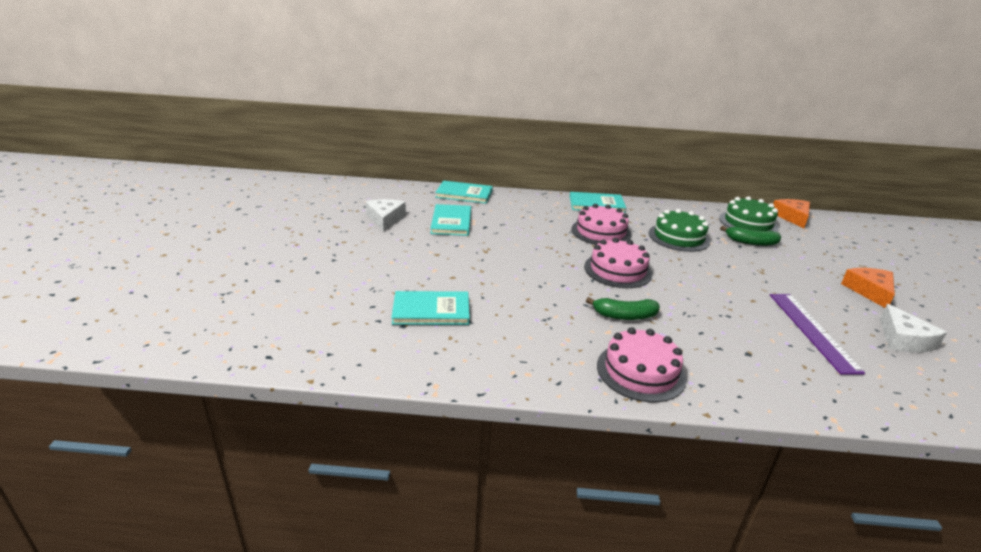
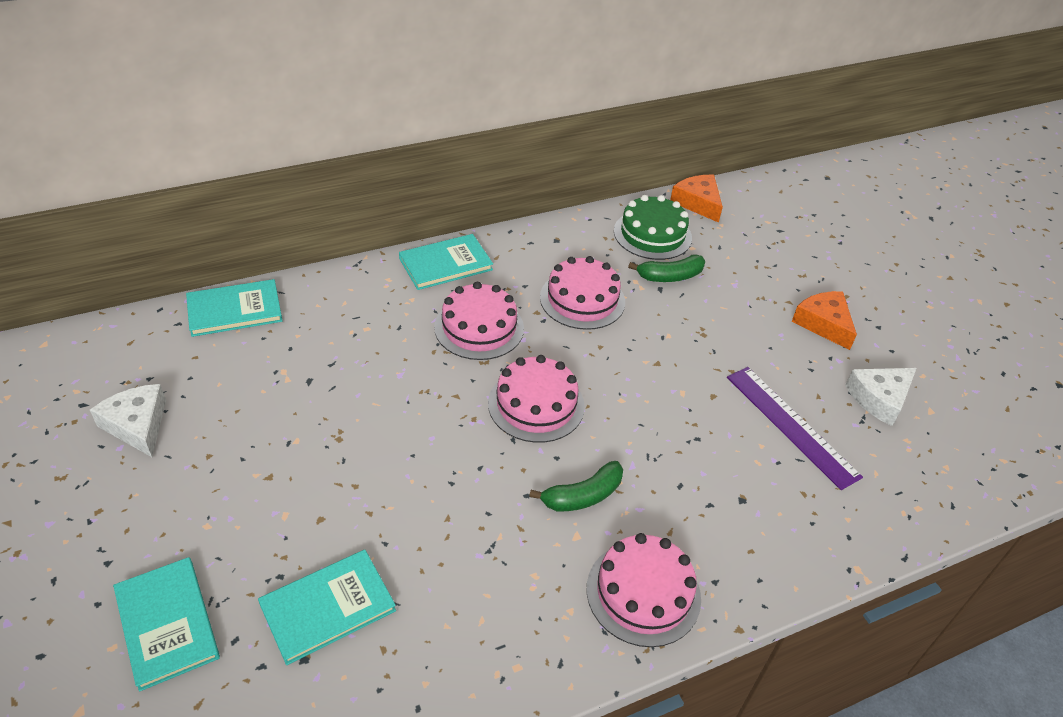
camera: 30 degrees left, 15 degrees up
(451, 222) = (251, 389): turquoise book -> turquoise book (167, 623)
(679, 237) = (582, 299): green cake -> pink cake
(903, 339) = (879, 398): white cheese -> white cheese turned 90 degrees clockwise

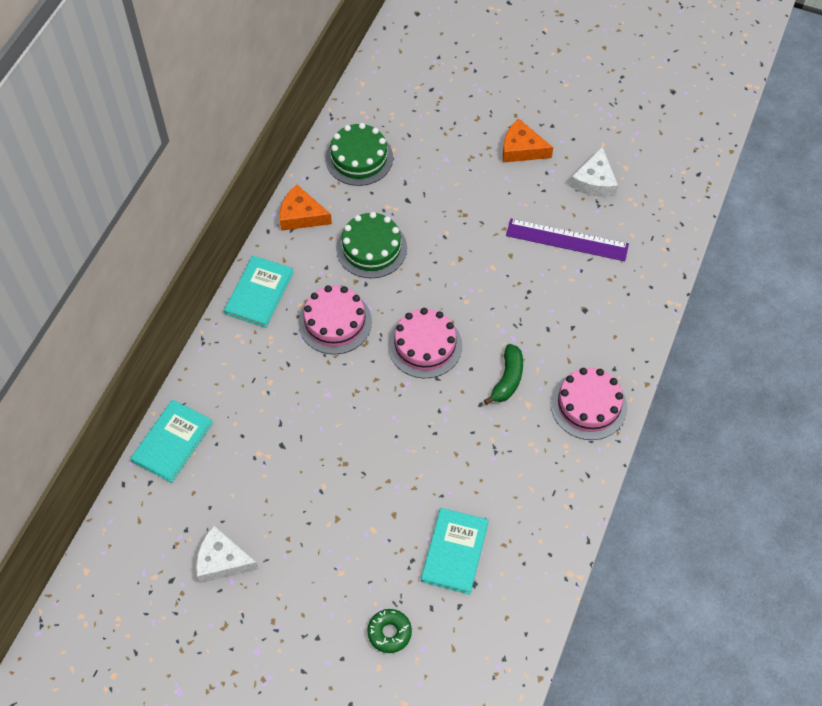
camera: 40 degrees left, 15 degrees up
(167, 623) = (389, 632): turquoise book -> green donut
(582, 299) = (371, 248): pink cake -> green cake
(670, 276) = (403, 185): green banana -> none
(698, 203) = (359, 105): orange cheese -> orange cheese (301, 215)

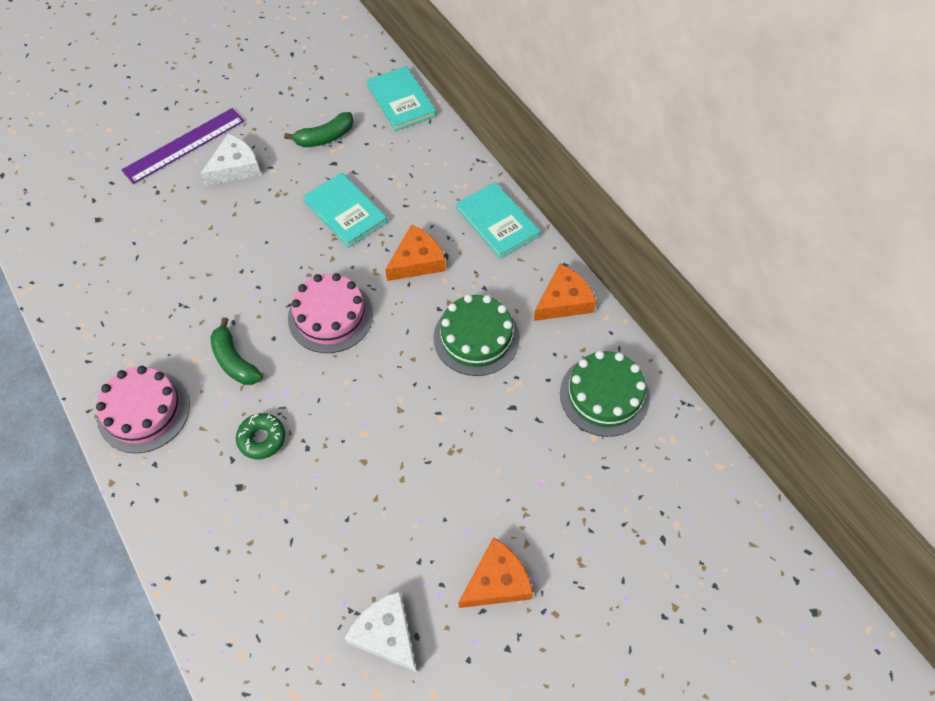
camera: 125 degrees right, 0 degrees up
(222, 560) = (277, 85): white cheese -> white cheese (235, 167)
(258, 472) = (325, 137): none -> green banana
(335, 322) = (417, 261): pink cake -> orange cheese
(389, 632) = (123, 148): green donut -> green donut (262, 439)
(454, 551) = (133, 222): turquoise book -> turquoise book (345, 211)
(567, 240) = (334, 535): purple ruler -> purple ruler (184, 145)

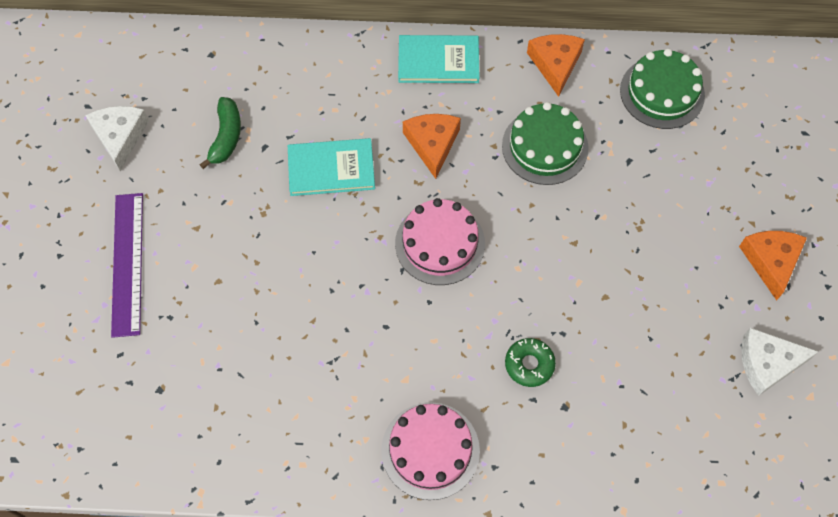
camera: 55 degrees left, 5 degrees up
(235, 167) = (198, 232): white cheese -> white cheese (120, 136)
(235, 361) = (431, 346): green banana -> none
(401, 100) = (235, 51): turquoise book -> none

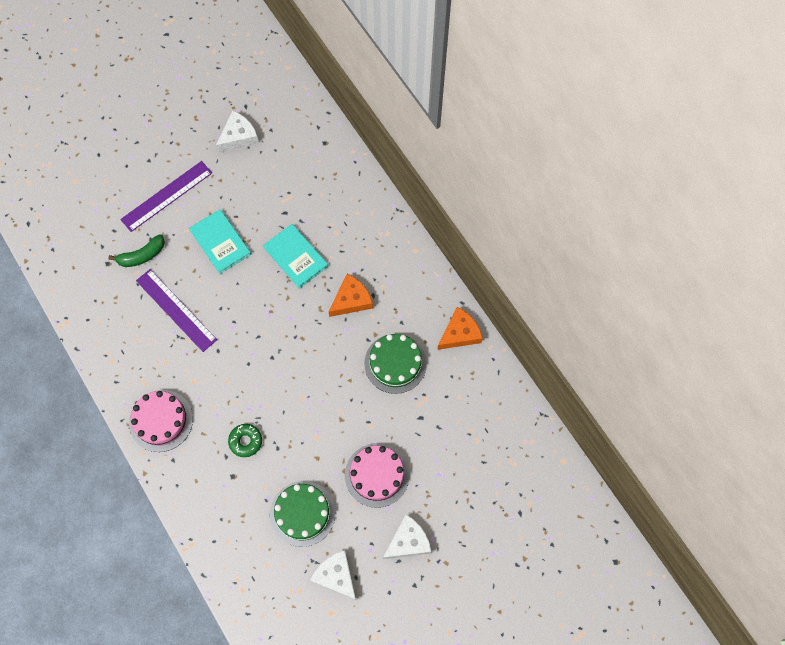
camera: 55 degrees right, 5 degrees up
(226, 137) = (277, 188): green banana -> green banana (142, 255)
(293, 343) = (176, 310): none -> purple ruler
(438, 61) = (412, 266): turquoise book -> turquoise book (220, 242)
(440, 243) = (289, 346): pink cake -> pink cake (377, 475)
(662, 92) = (486, 408): green cake -> green cake (302, 513)
(771, 261) = (408, 541): orange cheese -> white cheese

